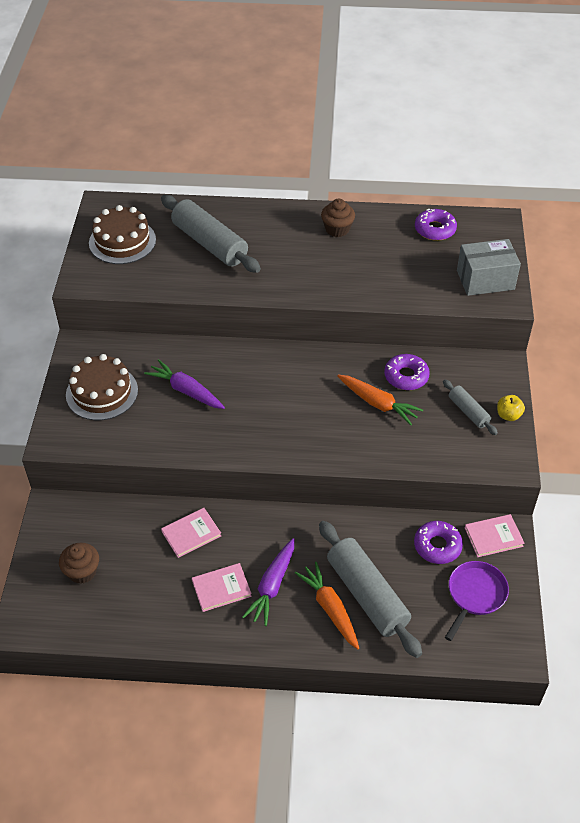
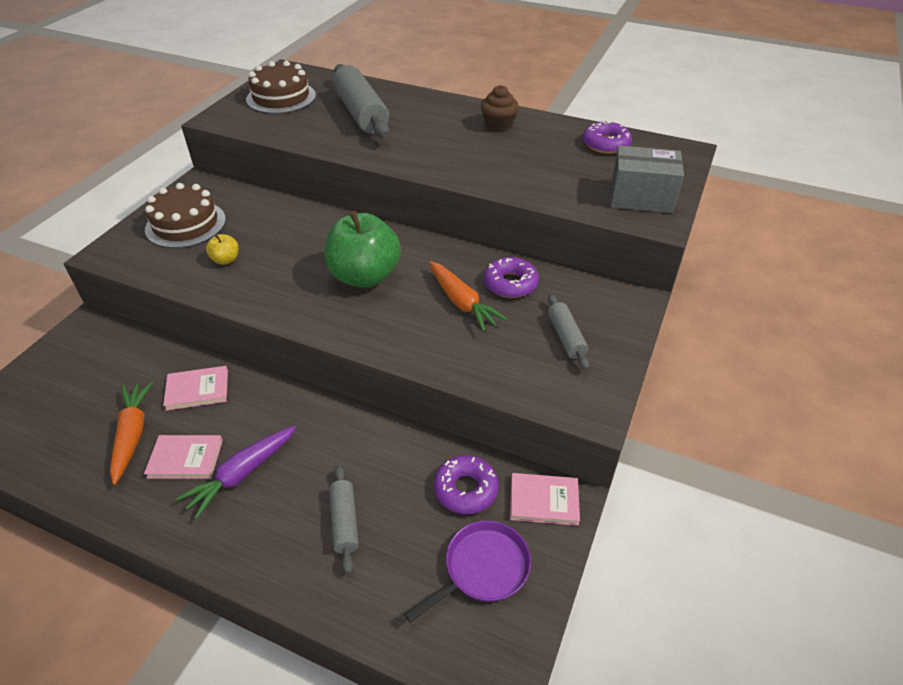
camera: 20 degrees right, 5 degrees down
(82, 571) = (62, 395): brown cupcake -> none
(186, 391) = (266, 242): purple carrot -> none
(289, 401) = (364, 276): none -> green apple
(330, 609) = (290, 524): orange carrot -> orange carrot (132, 435)
(367, 595) = (344, 522): grey rolling pin -> grey rolling pin, size x0.51
(508, 415) = (615, 354): yellow apple -> yellow apple (226, 260)

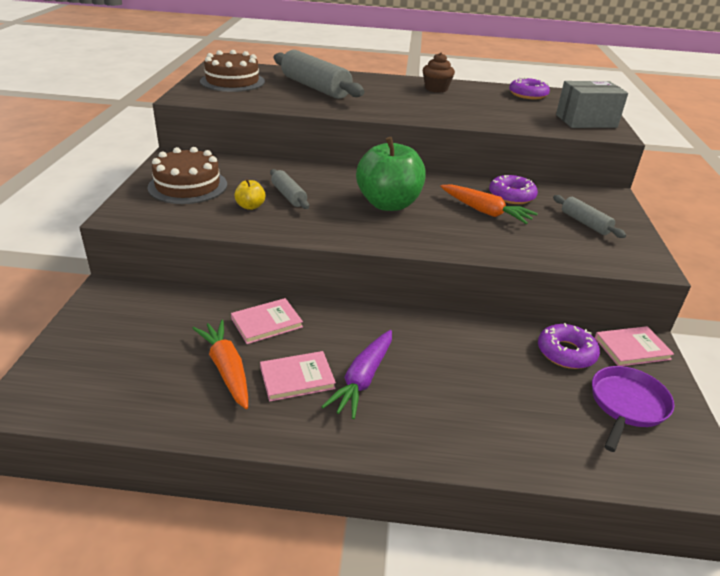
camera: 20 degrees left, 10 degrees down
(344, 522) = (486, 396): grey rolling pin -> grey rolling pin (288, 196)

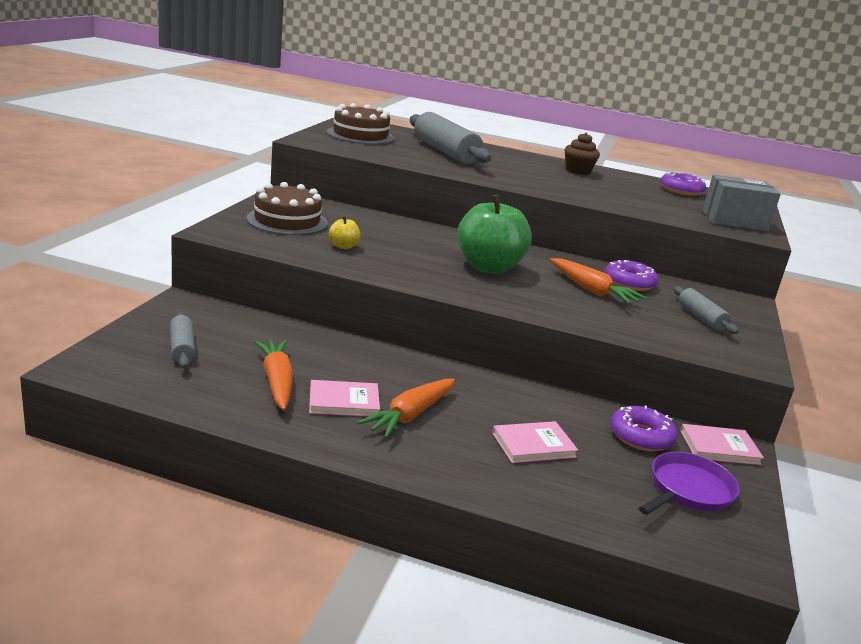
camera: 10 degrees right, 10 degrees down
(267, 323) = (330, 354): pink book -> pink book (533, 445)
(288, 196) = (386, 244): grey rolling pin -> grey rolling pin (182, 348)
(363, 379) = (410, 415): purple carrot -> orange carrot

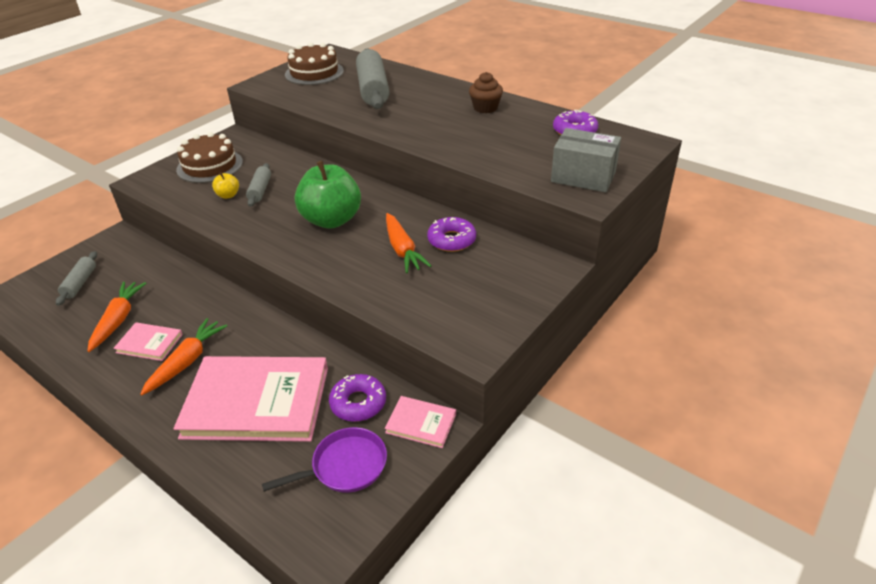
camera: 25 degrees right, 15 degrees up
(410, 415) = (187, 361): orange carrot -> orange carrot turned 150 degrees clockwise
(533, 445) = (256, 402): pink book -> pink book, size x2.23
(701, 318) = (479, 288): grey rolling pin -> grey rolling pin (260, 190)

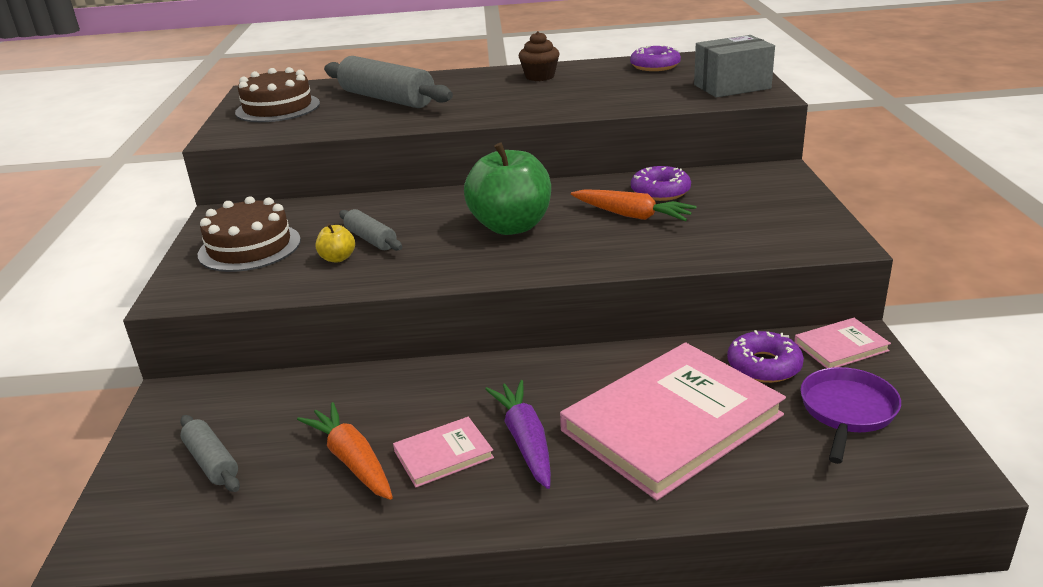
camera: 40 degrees left, 10 degrees down
(187, 361) = (525, 441): orange carrot -> purple carrot

